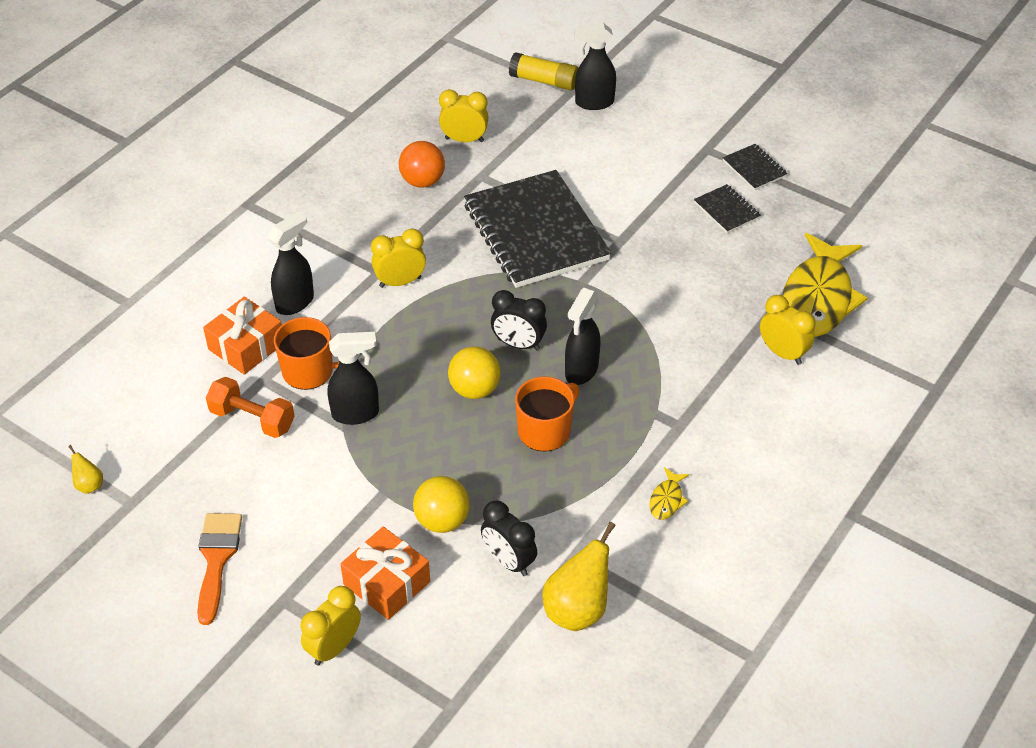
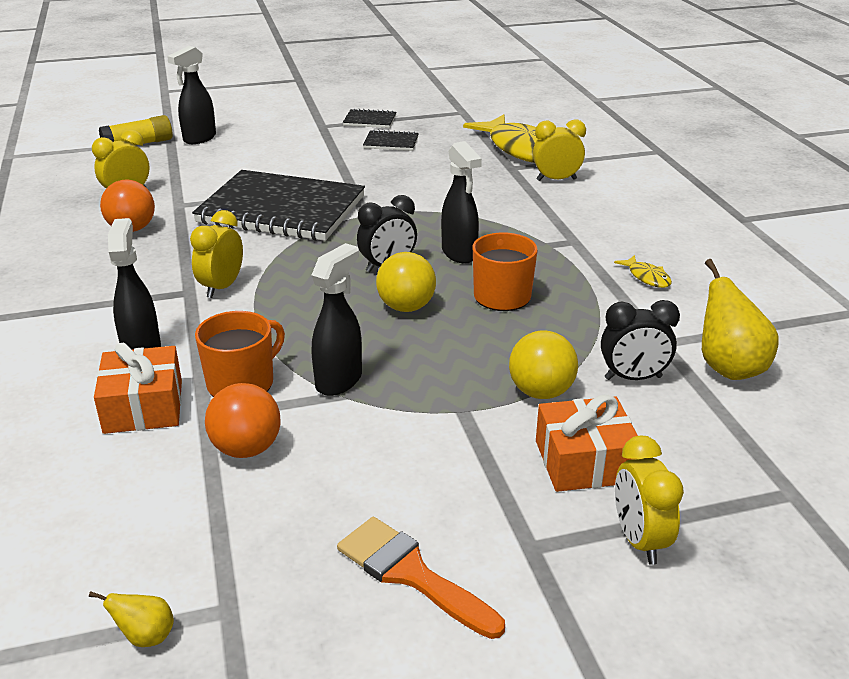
camera: 50 degrees left, 15 degrees down
(252, 419) = (246, 449): orange dumbbell -> orange ball

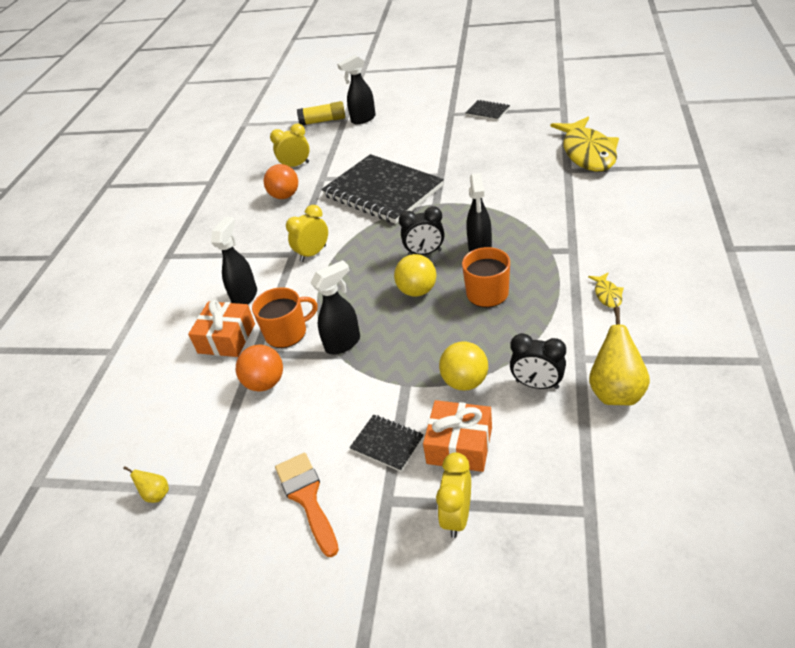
camera: 30 degrees right, 10 degrees up
(391, 143) = (491, 135): black notebook -> black notebook (387, 444)
(556, 180) = (595, 186): yellow clock -> none

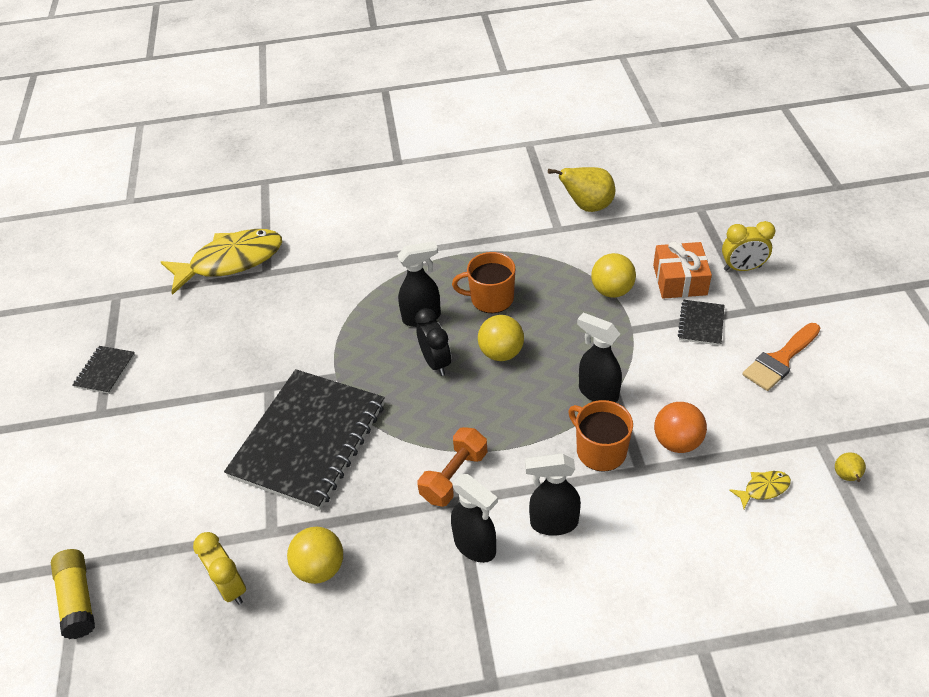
camera: 110 degrees left, 5 degrees up
(226, 338) = (630, 511): orange gift -> none
(285, 196) = (320, 568): orange ball -> yellow ball
(313, 253) = (454, 476): yellow clock -> orange dumbbell
(363, 119) = (88, 532): black spray bottle -> black spray bottle (475, 546)
(537, 384) = (597, 248): black clock -> none
(607, 294) = (475, 222): yellow fish -> yellow fish (763, 489)

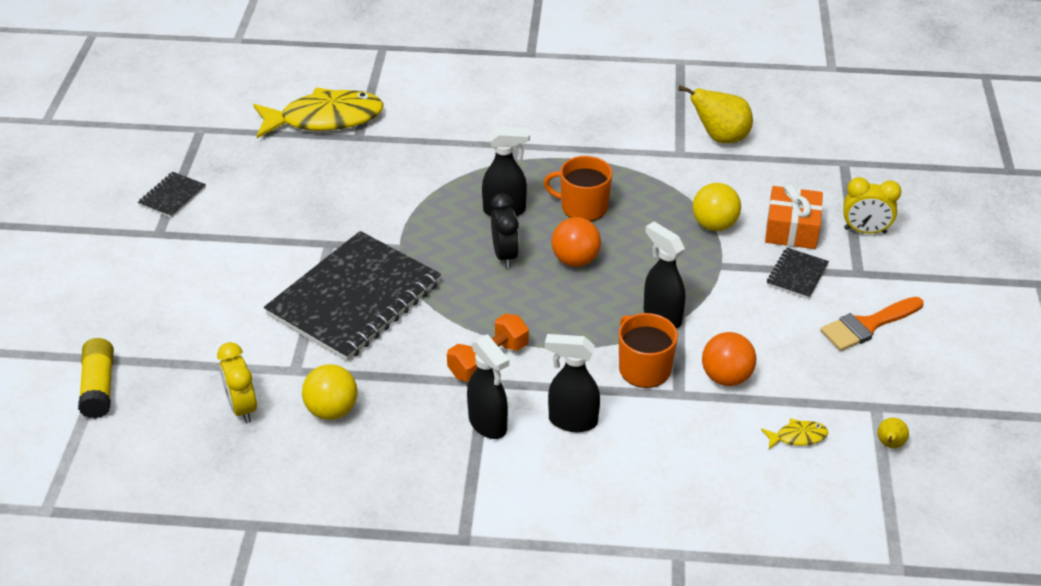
camera: 10 degrees right, 5 degrees down
(501, 353) = (575, 260): yellow ball -> orange ball

